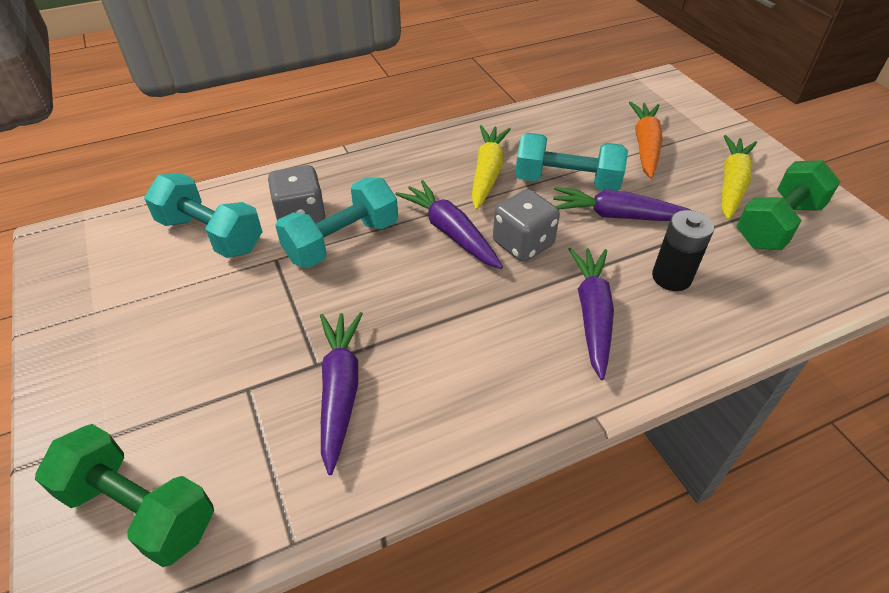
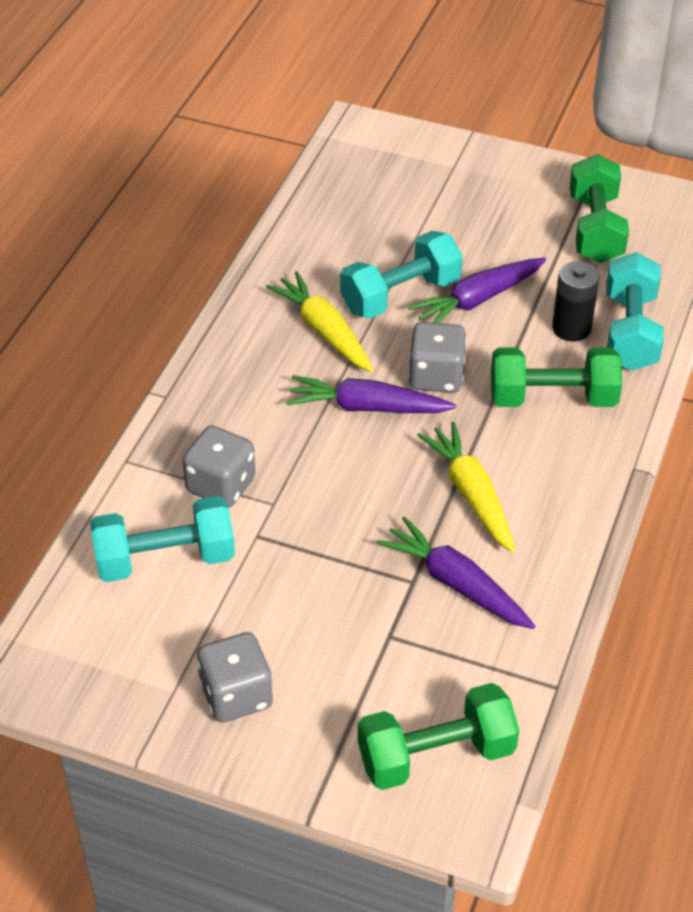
camera: 45 degrees left, 0 degrees up
(113, 345) = (236, 695): none -> grey dice
(342, 241) = (290, 480): turquoise dumbbell -> turquoise dumbbell (630, 332)
(592, 315) = (552, 398): purple carrot -> green dumbbell
(645, 146) = (421, 215): orange carrot -> none
(731, 184) = (527, 211): yellow carrot -> yellow carrot (471, 495)

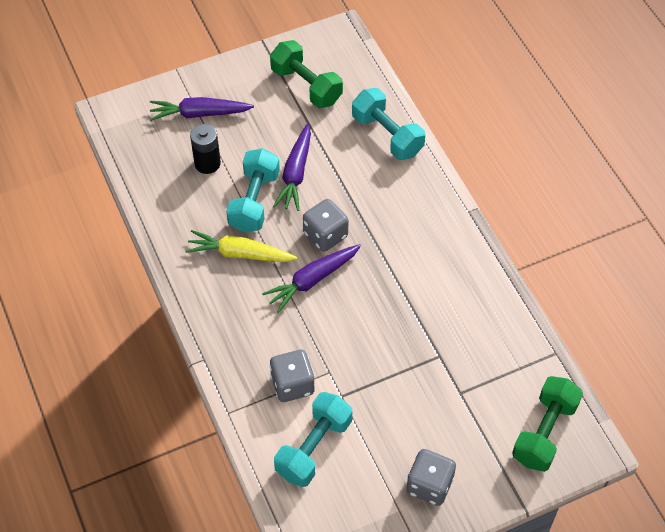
camera: 45 degrees left, 10 degrees up
(456, 584) = (459, 340): purple carrot -> purple carrot (200, 114)
(471, 495) = (414, 287): yellow carrot -> none
(552, 398) = (392, 202): green dumbbell -> none
(571, 328) = (358, 155): black battery -> black battery (207, 163)

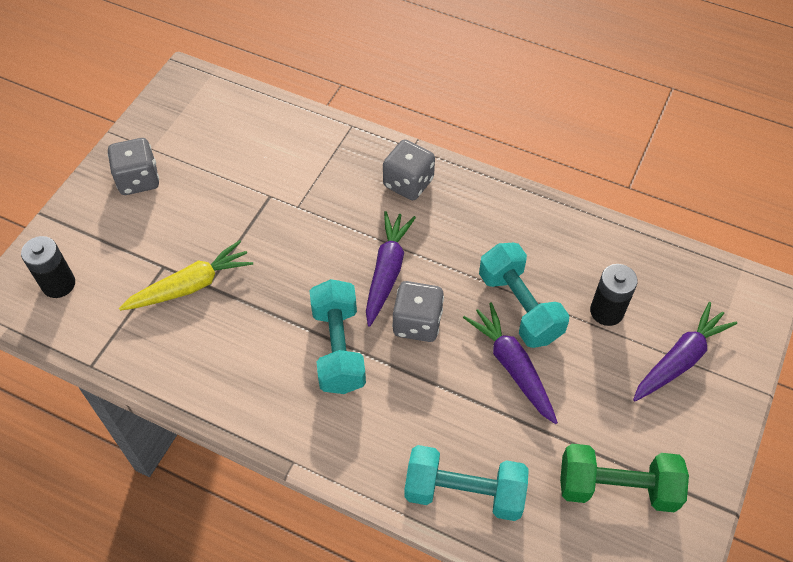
camera: 140 degrees right, 0 degrees up
(240, 254) = (477, 248): yellow carrot -> yellow carrot (190, 286)
(292, 384) = (319, 177): grey dice -> grey dice (408, 183)
(313, 448) = (258, 145): turquoise dumbbell -> turquoise dumbbell (338, 348)
(544, 432) = (58, 284): green dumbbell -> black battery

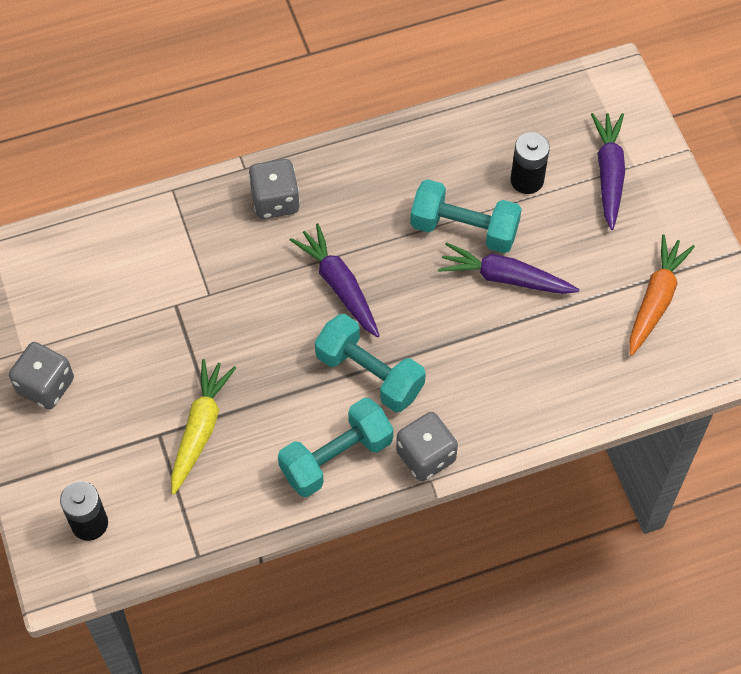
camera: 45 degrees left, 5 degrees up
(417, 323) = (405, 305): grey dice -> grey dice (426, 456)
(464, 492) = (565, 393): turquoise dumbbell -> turquoise dumbbell (336, 457)
(617, 487) = (655, 300): green dumbbell -> orange carrot

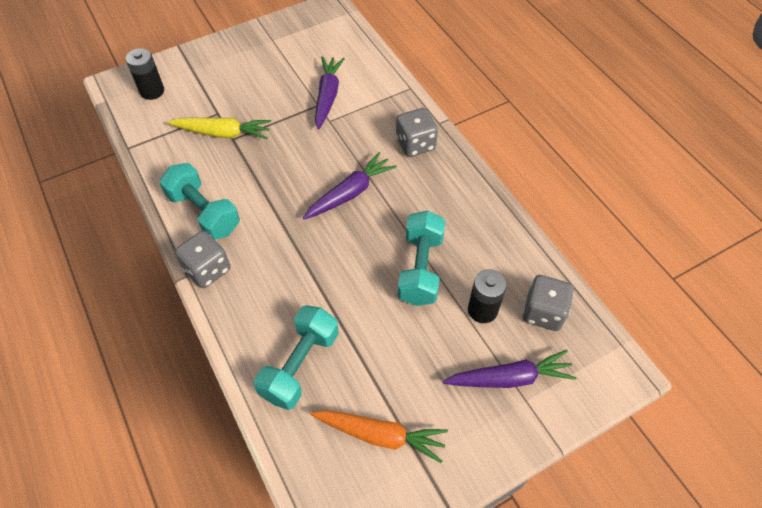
camera: 80 degrees right, 5 degrees down
(46, 386) = (248, 54): grey dice -> grey dice (543, 312)
(369, 374) = (276, 223): turquoise dumbbell -> turquoise dumbbell (300, 365)
(505, 278) = (379, 305): purple carrot -> purple carrot (327, 96)

